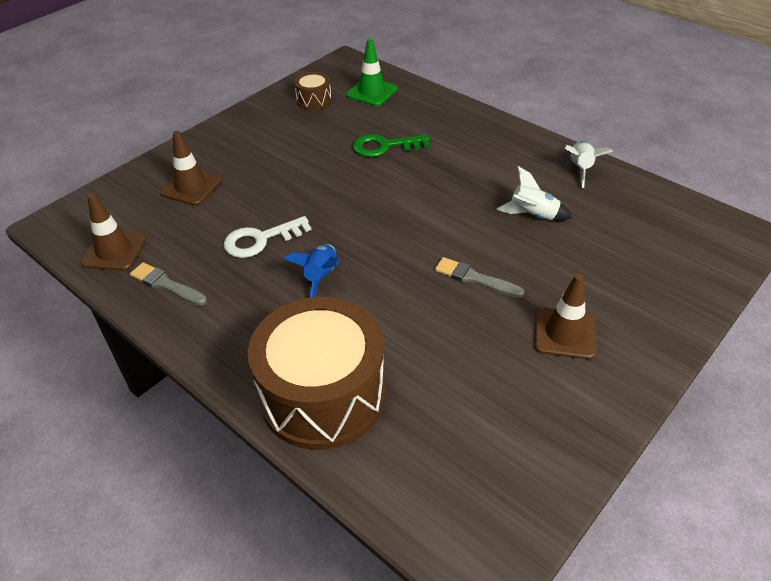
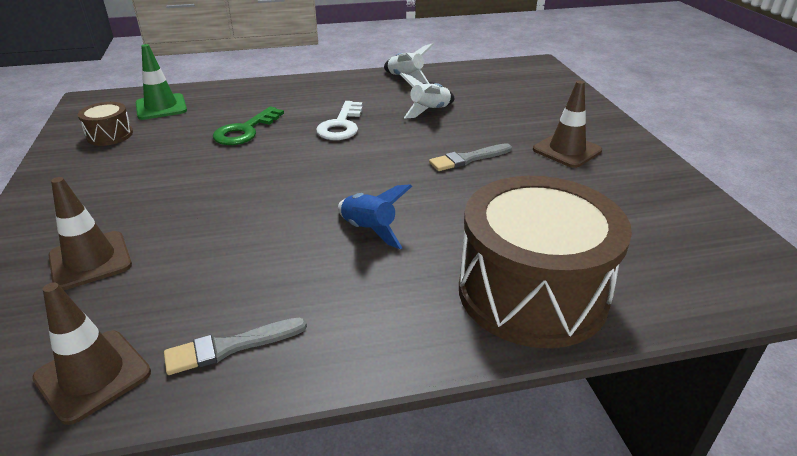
camera: 55 degrees left, 10 degrees down
(260, 240) = (261, 245): white key -> white key (341, 125)

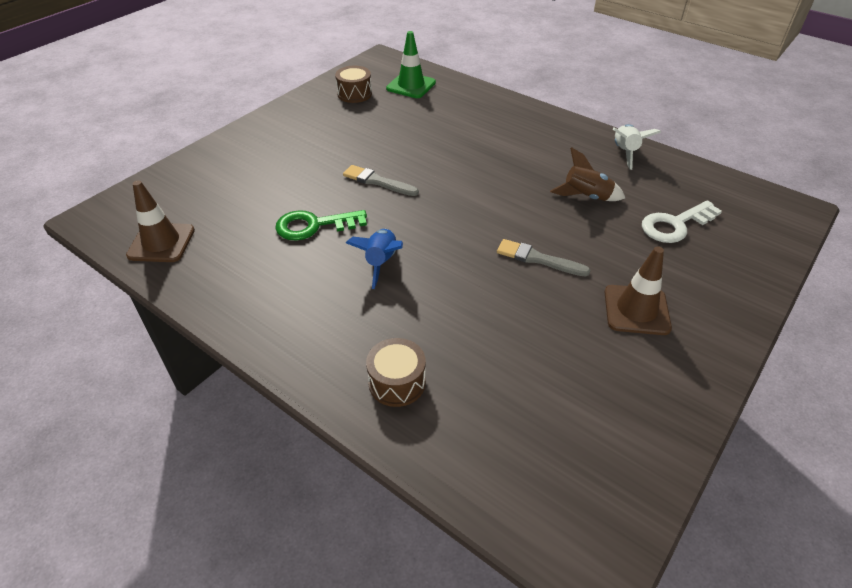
camera: 50 degrees right, 10 degrees up
(90, 260) = (238, 178): brown traffic cone -> none
(230, 347) = (219, 275): grey brush -> grey brush (377, 181)
(245, 131) = (429, 135): green key -> green key (314, 226)
(341, 125) = (497, 169): white key -> white key (675, 225)
(429, 111) = (586, 197): white rocket -> brown rocket
(532, 292) = (397, 382): brown drum -> brown drum, size x0.43

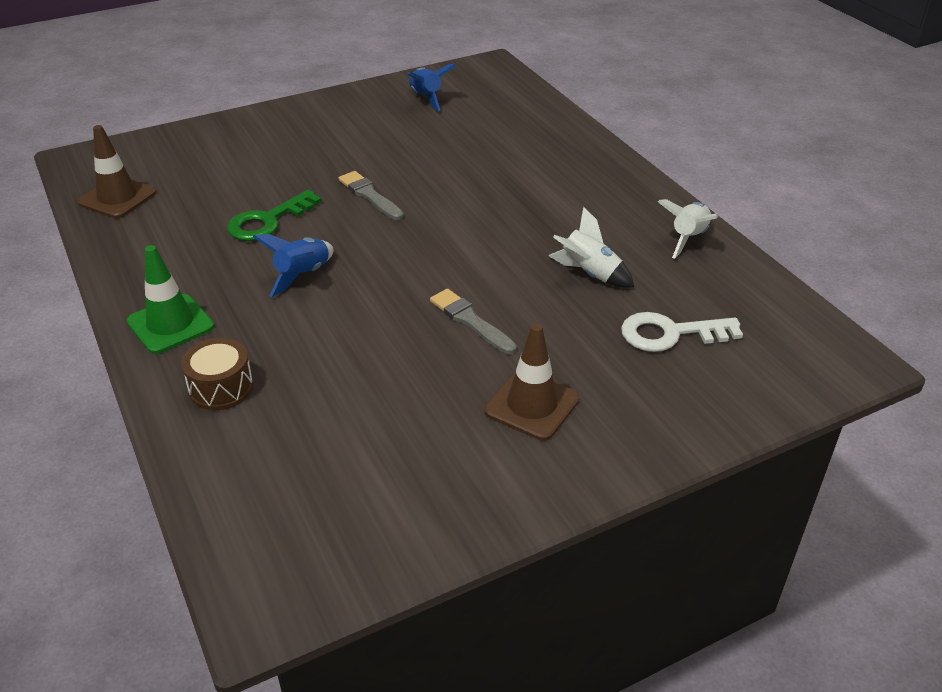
camera: 25 degrees right, 5 degrees down
(314, 226) = (268, 221): green key -> green key turned 60 degrees counterclockwise
(354, 94) = (426, 98): brown drum -> blue rocket
(411, 86) = (497, 103): green traffic cone -> green traffic cone (170, 324)
(586, 197) = (589, 274): brown rocket -> white rocket

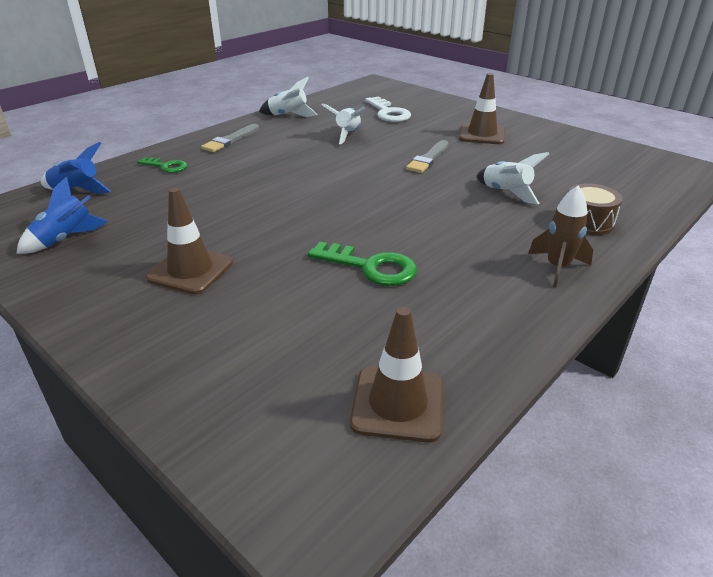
camera: 110 degrees left, 5 degrees down
(170, 324) = (557, 267): green traffic cone -> brown rocket
(302, 275) = (436, 226): blue rocket -> blue rocket (77, 191)
(334, 352) = (506, 193): none -> white rocket
(335, 143) = (190, 270): none -> brown traffic cone
(369, 195) = (293, 226): grey brush -> grey brush (230, 140)
(550, 143) = (166, 166): none -> green key

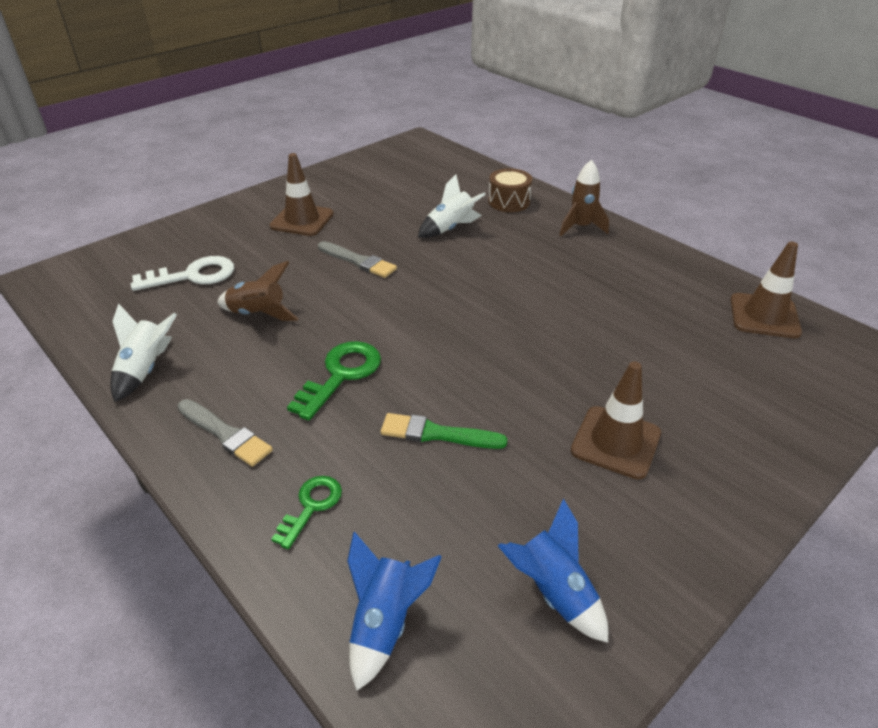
camera: 85 degrees left, 5 degrees up
(217, 198) = (437, 434): none -> green brush
(347, 135) = (258, 314): white rocket -> brown rocket
(371, 267) = (591, 316): green key -> green key (341, 374)

